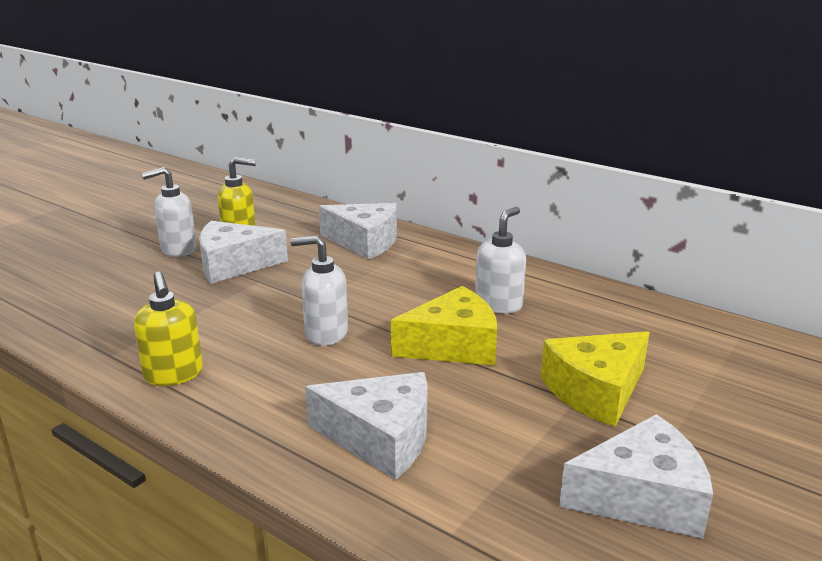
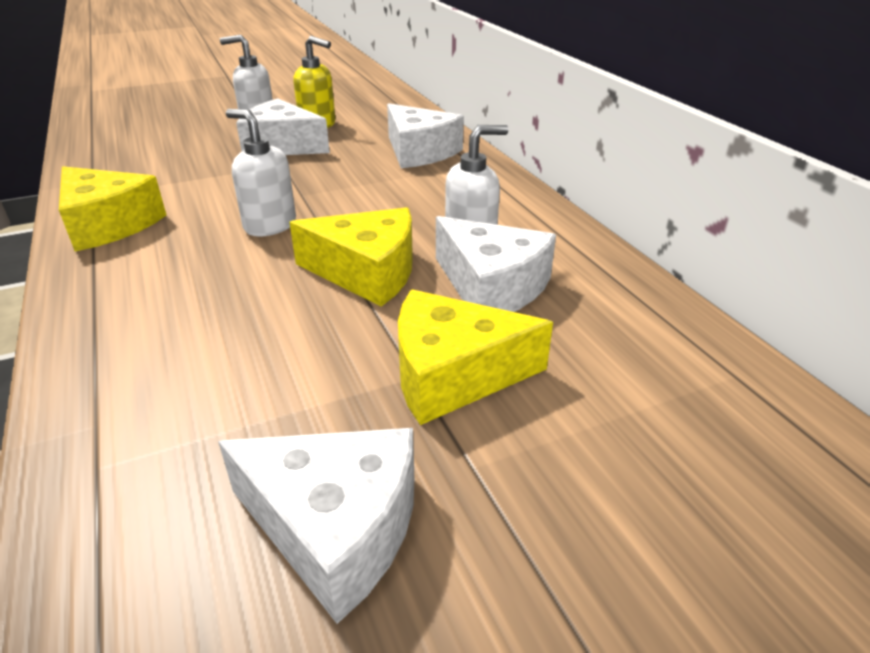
camera: 30 degrees right, 10 degrees up
(174, 375) = (108, 224): yellow soap dispenser -> yellow cheese
(380, 438) = (175, 340): white cheese -> white cheese (491, 287)

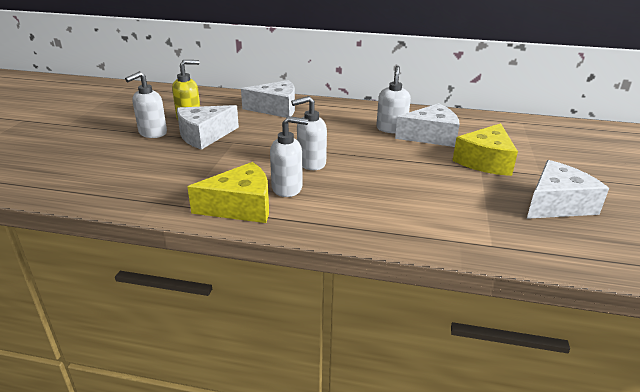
camera: 55 degrees left, 5 degrees down
(179, 234) = (287, 188): none -> white soap dispenser
(367, 272) = (390, 154): yellow cheese -> none

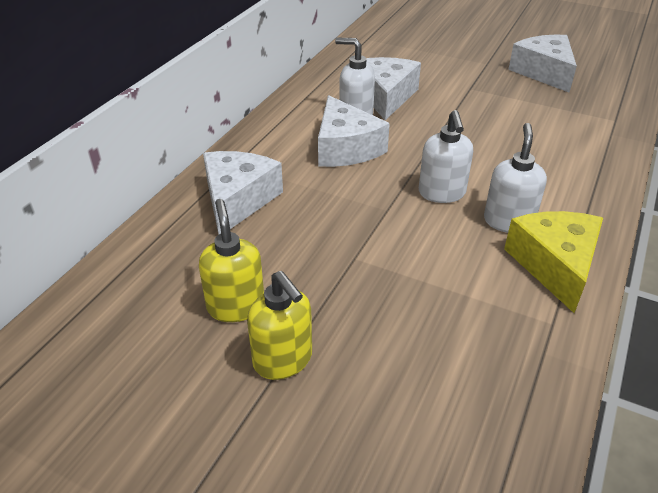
camera: 75 degrees left, 10 degrees up
(152, 133) = (283, 360): white soap dispenser -> yellow soap dispenser
(204, 135) = (319, 289): white cheese -> white cheese (345, 148)
(485, 161) = (456, 82): yellow cheese -> none

